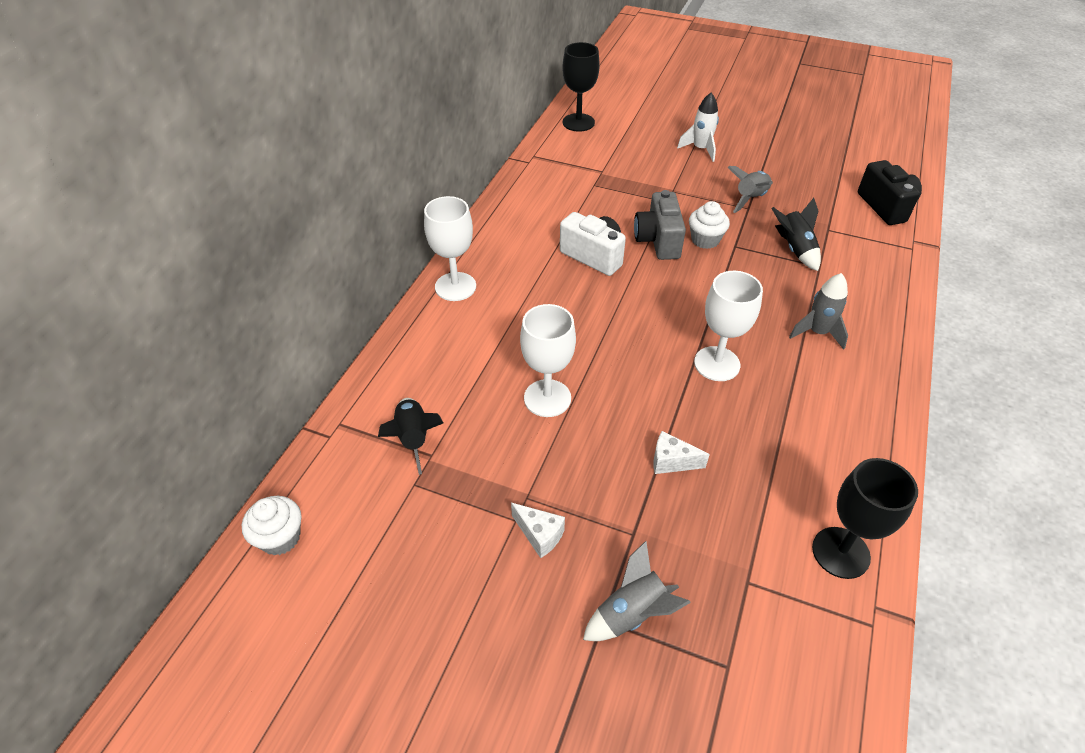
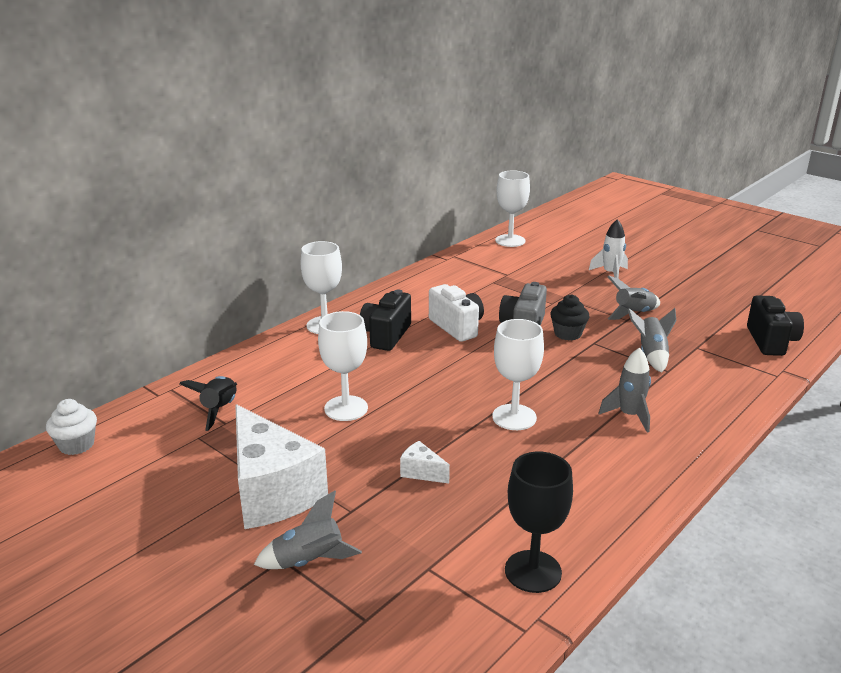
camera: 20 degrees right, 20 degrees down
(528, 285) = (386, 335): none -> black camera
(539, 535) = (272, 492): white cheese -> white cheese, size x2.47
(578, 122) = (510, 241): black goblet -> white goblet
(705, 240) = (567, 334): white cupcake -> black cupcake
(794, 249) = (651, 355): black rocket -> grey rocket

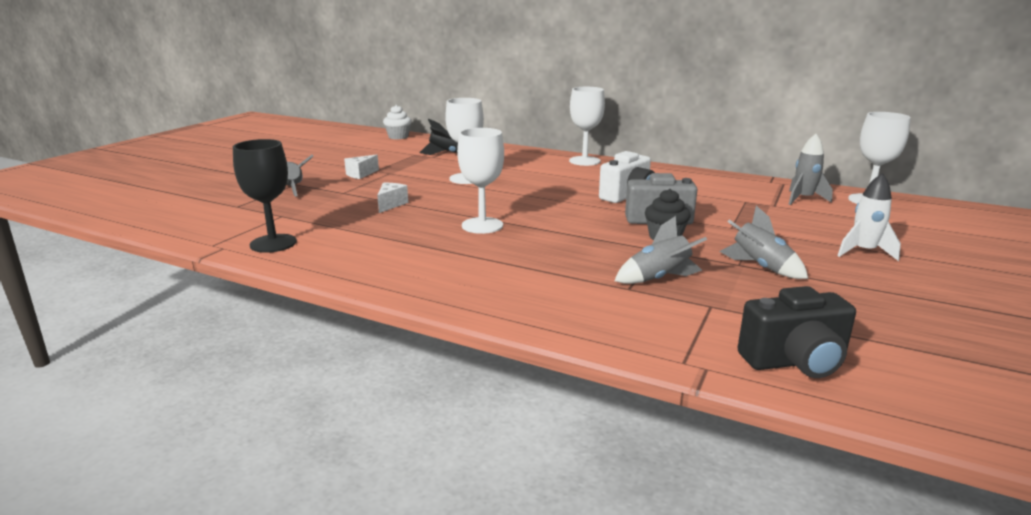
camera: 75 degrees right, 5 degrees down
(272, 492) = (361, 174): white cheese -> white cheese, size x0.40
(386, 335) = (586, 177): black camera -> none
(629, 415) = (512, 270): grey rocket -> grey rocket (803, 199)

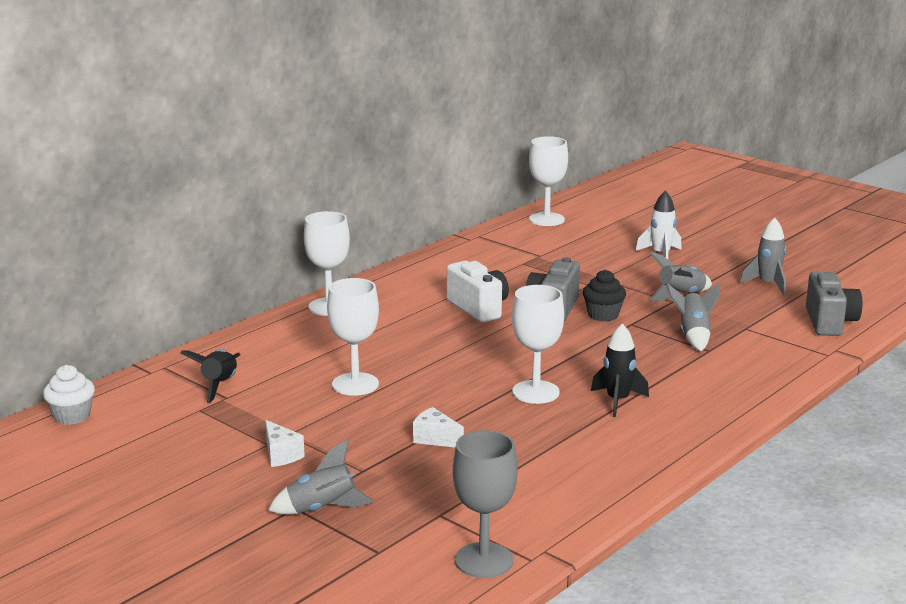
camera: 75 degrees left, 0 degrees up
(215, 232) = (484, 560): none -> grey goblet
(273, 243) = (543, 517): black goblet -> none
(481, 254) = (617, 401): none -> black rocket
(795, 362) = (829, 322): black camera -> grey camera
(803, 199) = (530, 240): grey rocket -> grey rocket (768, 284)

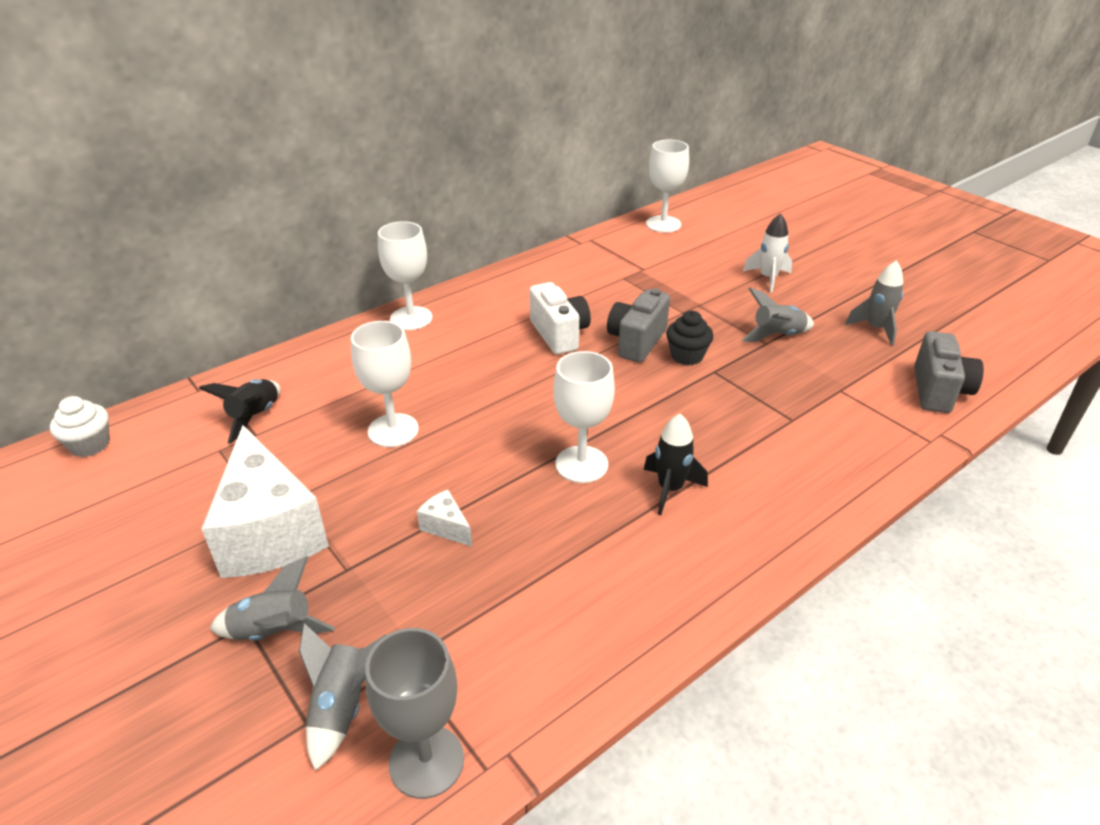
camera: 10 degrees right, 15 degrees up
(281, 455) = (269, 532): white cheese -> white cheese, size x2.47
(693, 335) = (779, 395): grey rocket -> grey rocket (342, 707)

